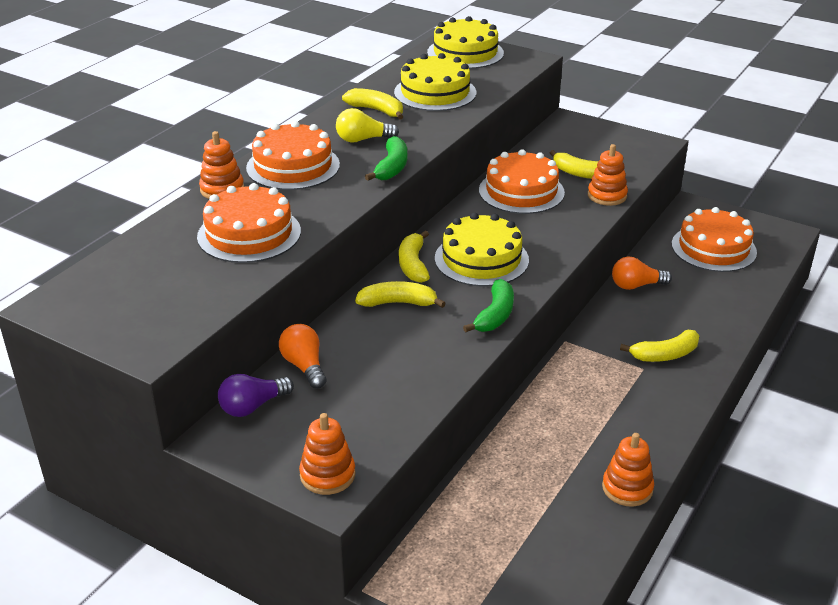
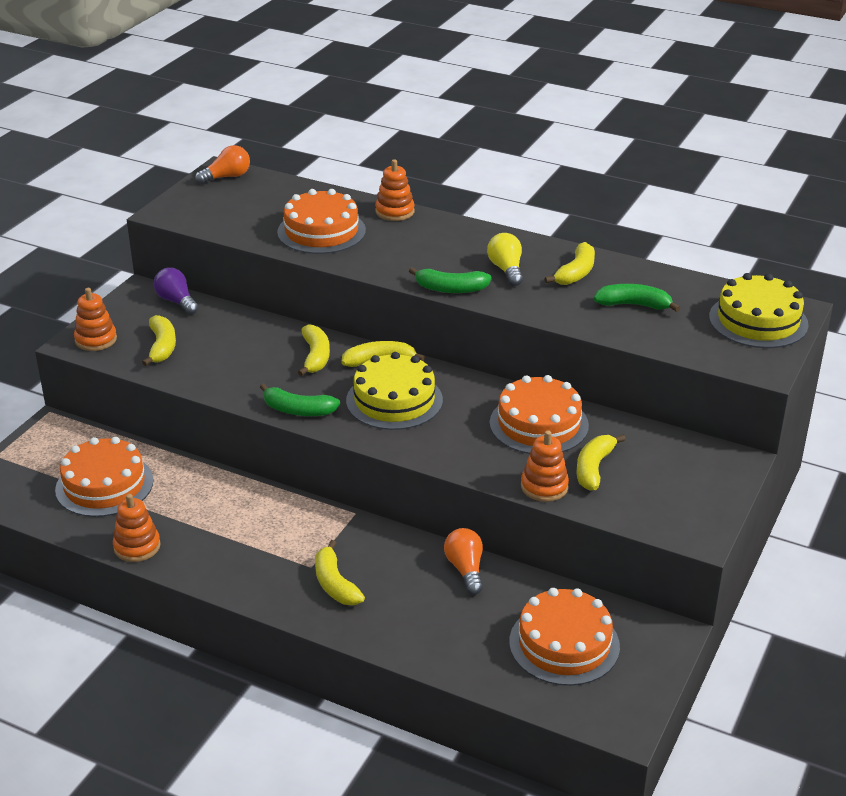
camera: 85 degrees right, 0 degrees up
(293, 166) = (443, 239): orange cake -> orange cake (104, 485)
(304, 366) = (225, 318): orange light bulb -> orange light bulb (227, 177)
(356, 415) = (162, 347): none -> yellow banana
(435, 92) = (634, 305): yellow cake -> green banana

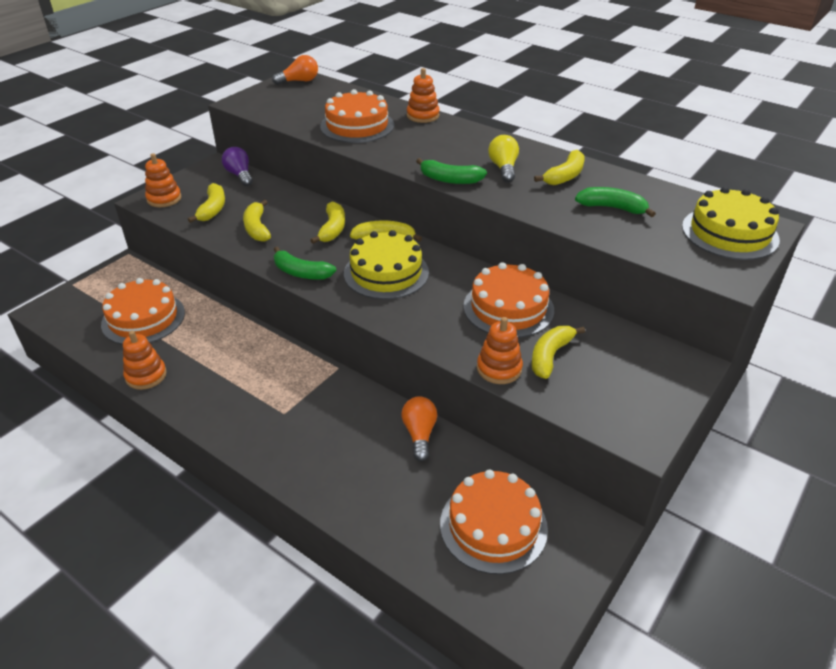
camera: 10 degrees right, 5 degrees up
(335, 584) = (299, 433): yellow banana -> yellow banana (257, 228)

